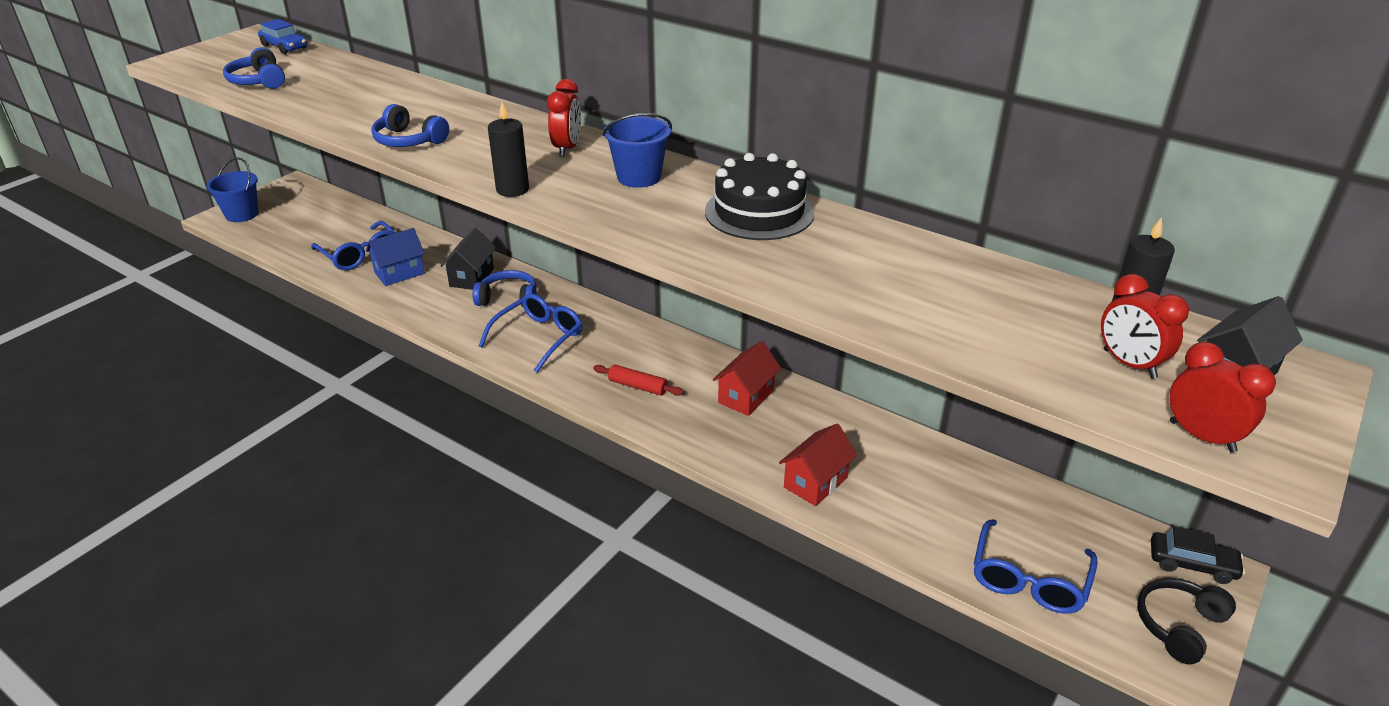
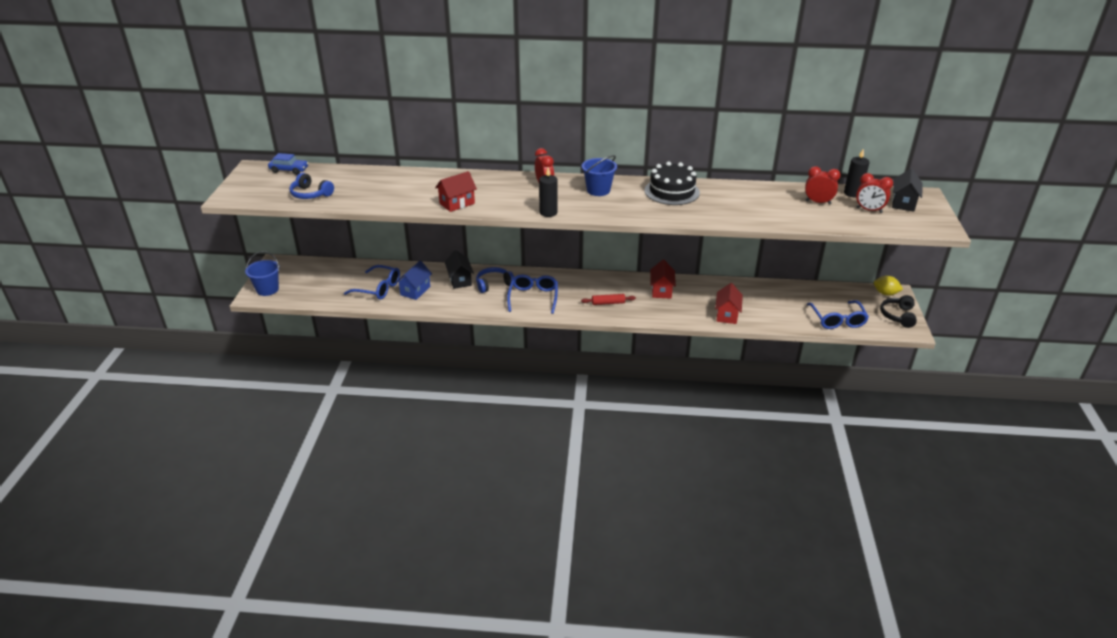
camera: 30 degrees left, 0 degrees up
(408, 140) = (457, 203): blue headphones -> red house
(1192, 564) = (885, 293): black car -> yellow lemon
(1202, 436) = (913, 227): red clock -> red clock (818, 202)

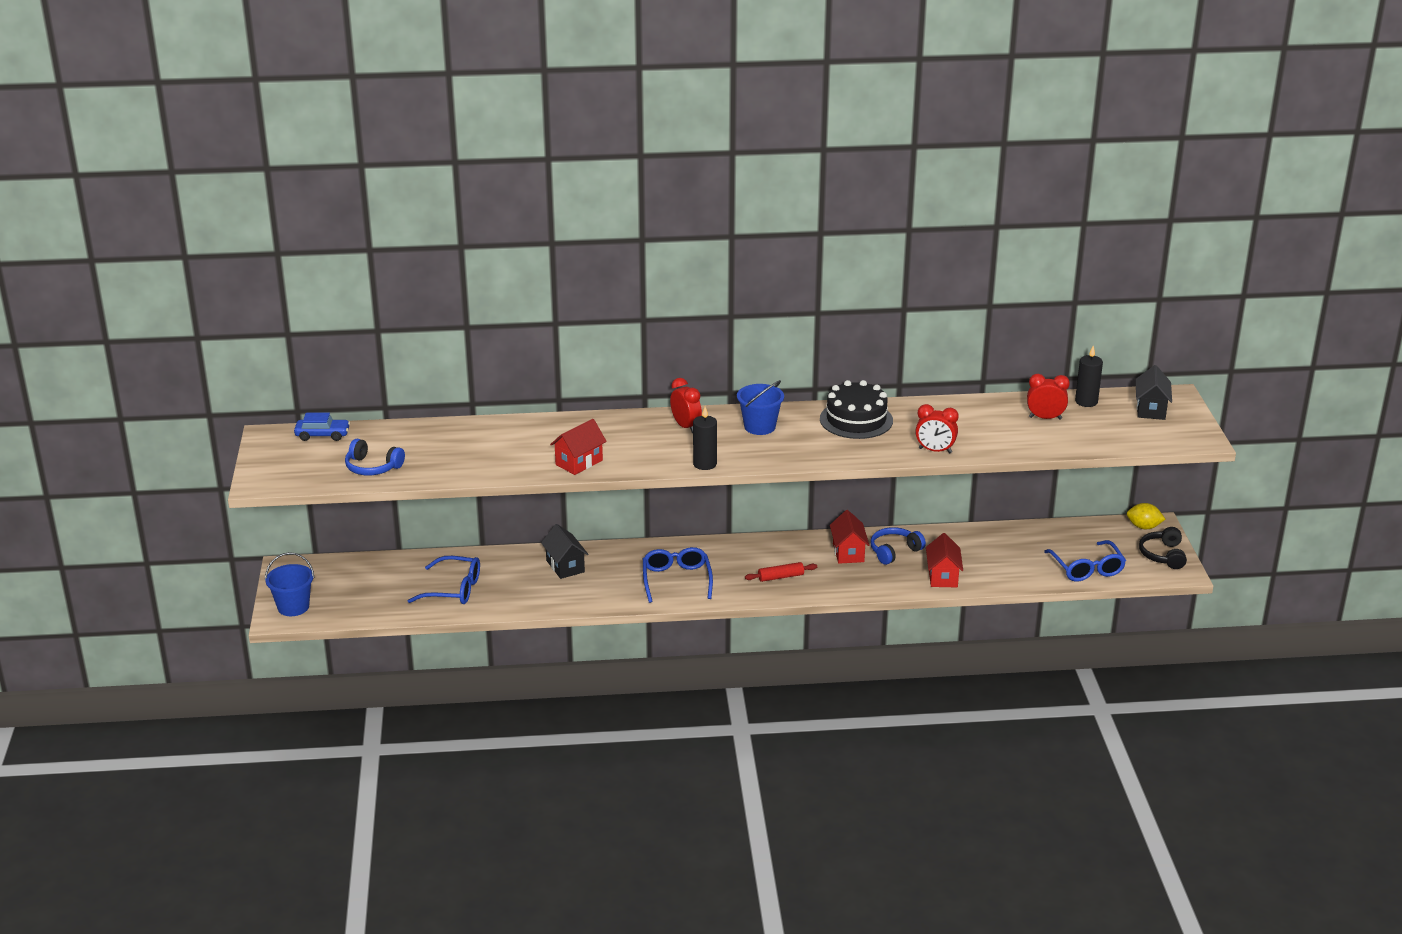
camera: 10 degrees left, 5 degrees down
(415, 291) = (507, 587): blue house -> none
(493, 284) = (615, 567): blue headphones -> blue headphones (894, 551)
(869, 210) = (1110, 423): red clock -> red clock (935, 451)

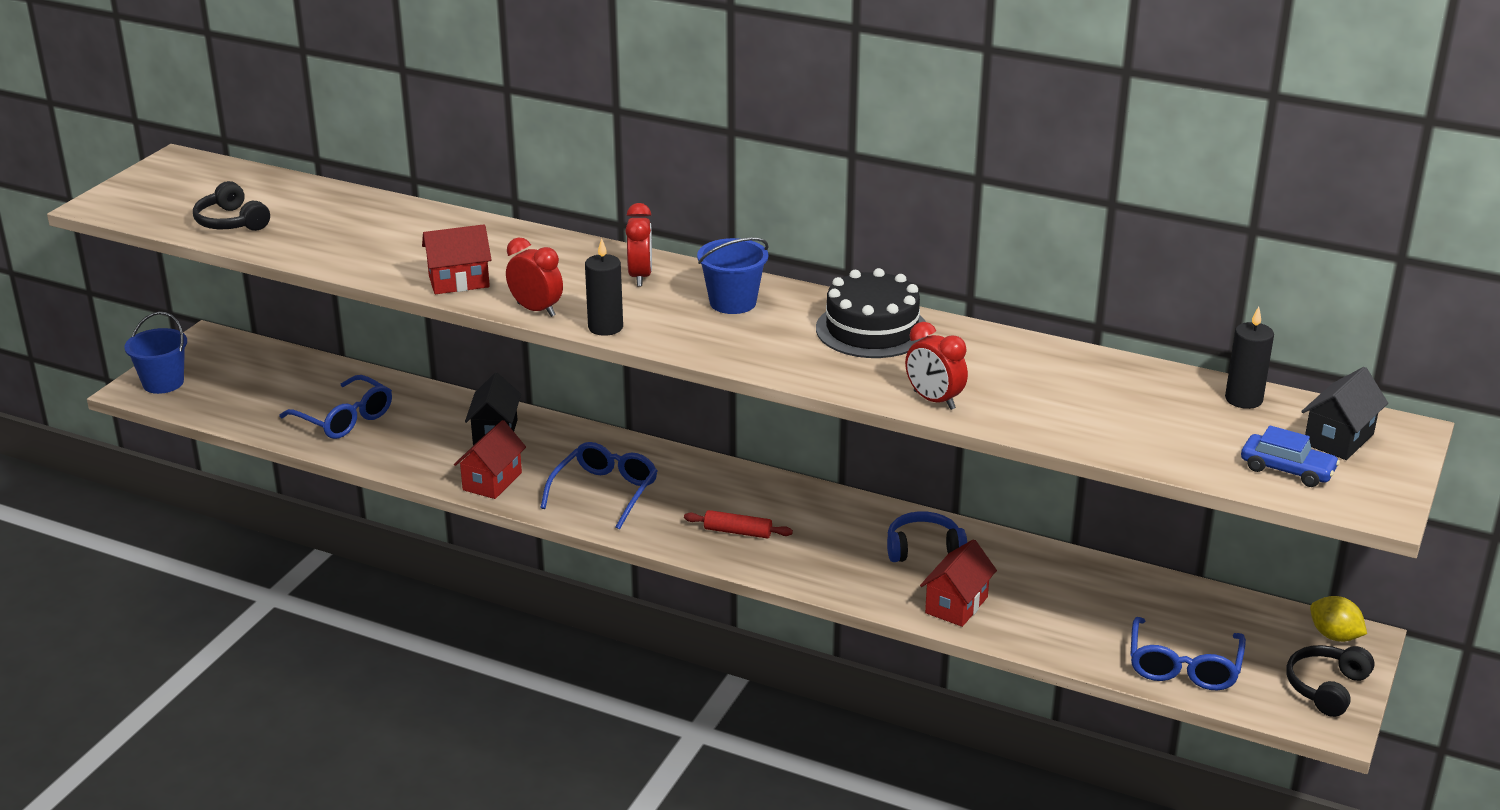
camera: 30 degrees right, 0 degrees up
(322, 435) = (230, 174): blue car -> blue car (1287, 470)
(372, 467) = (231, 222): blue headphones -> black headphones
(848, 552) = (859, 530): red house -> red house (492, 481)
(1045, 418) = (1152, 404): red clock -> red clock (536, 310)

